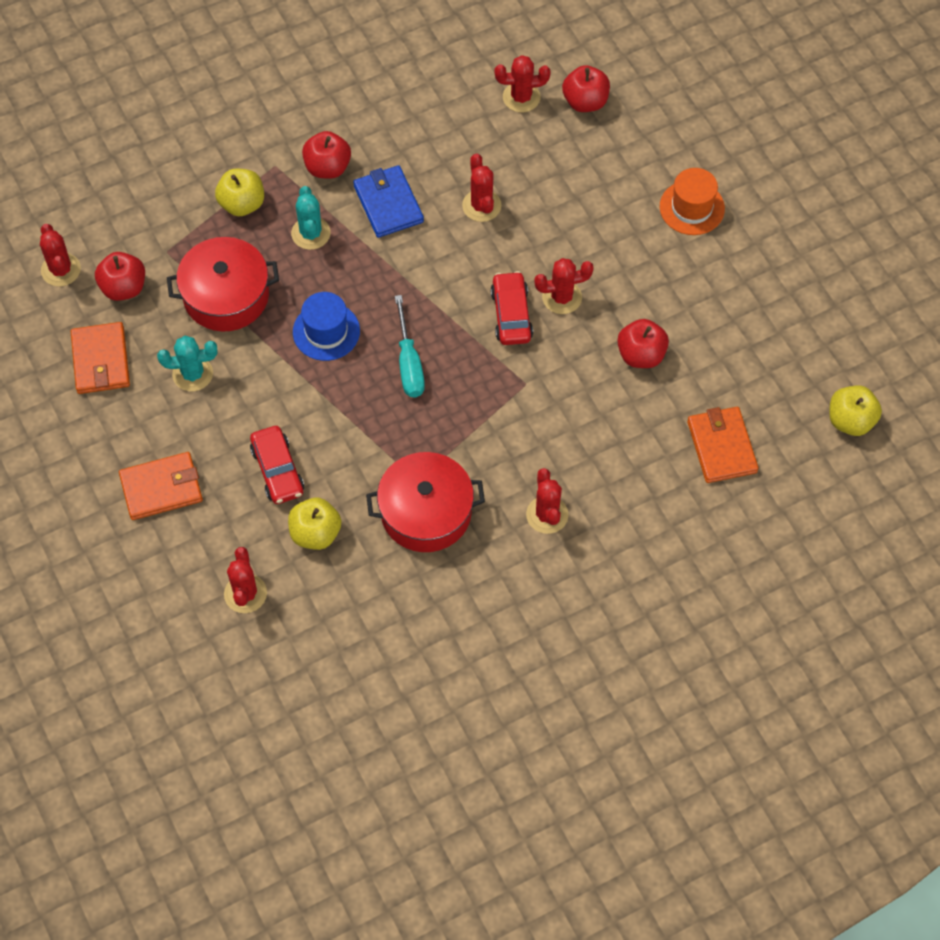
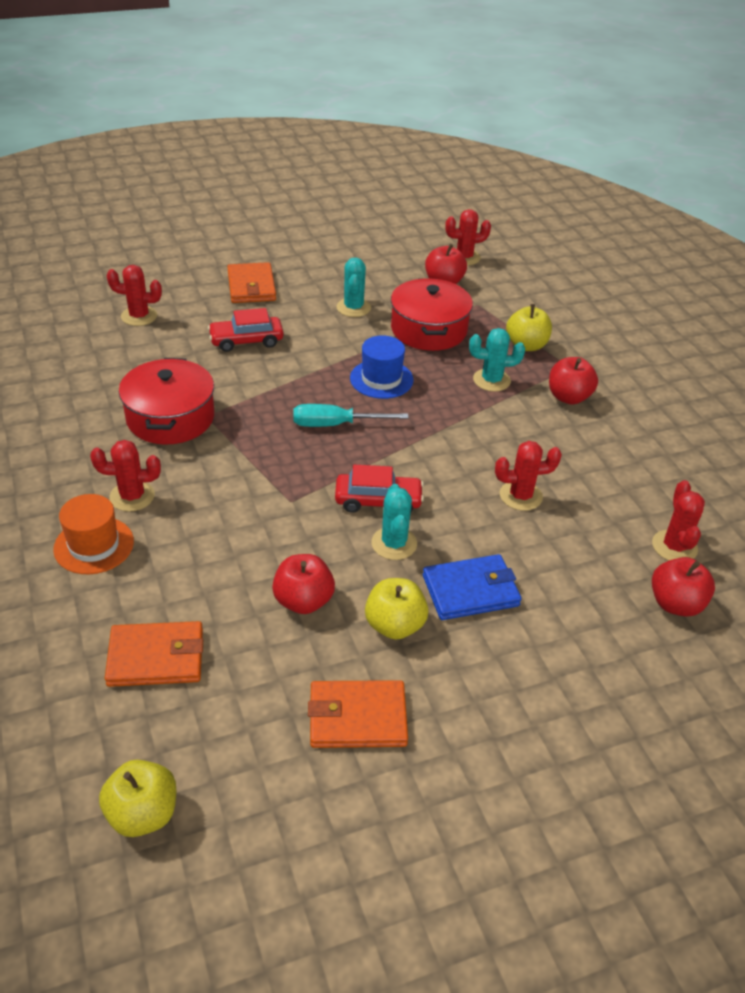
camera: 95 degrees right, 20 degrees down
(100, 360) = (376, 268): orange wallet -> orange wallet (357, 717)
(315, 533) = (177, 354): yellow apple -> yellow apple (394, 625)
(388, 204) = (524, 431): blue wallet -> blue wallet (470, 591)
(562, 297) = (394, 543): red cactus -> turquoise cactus
(692, 208) = (513, 687): orange hat -> orange hat (94, 545)

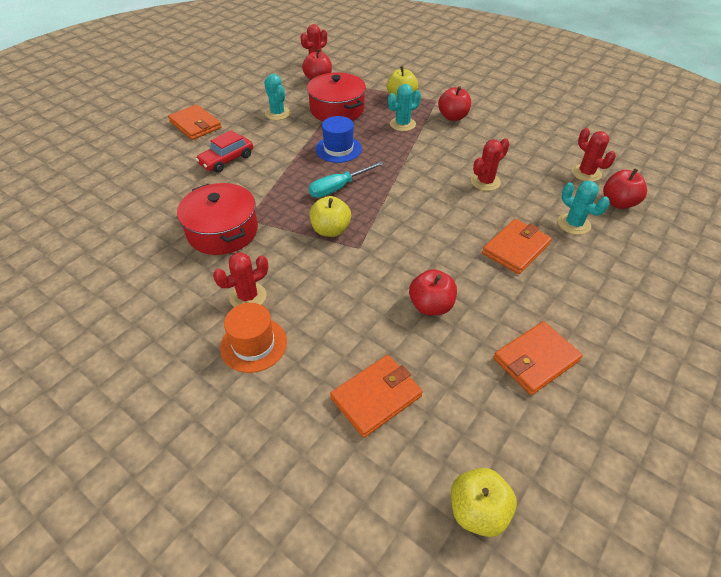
camera: 30 degrees left, 5 degrees up
(139, 316) = (131, 174): red cactus -> none
(378, 501) = (411, 222): red car -> none
(394, 543) = (446, 243): turquoise cactus -> turquoise cactus (573, 224)
(394, 625) = (497, 291): yellow apple -> yellow apple (330, 230)
(470, 591) = (516, 248): blue wallet -> orange wallet

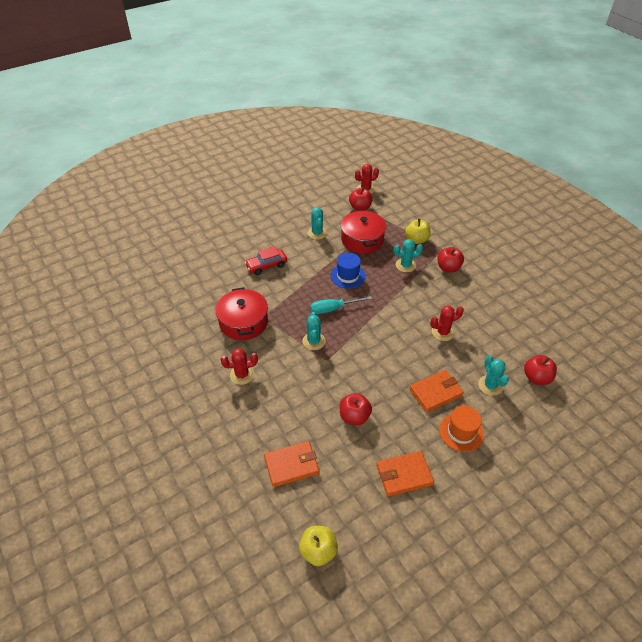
camera: 20 degrees right, 0 degrees up
(195, 125) = (256, 230): orange wallet -> none
(253, 344) = (233, 408): orange hat -> orange hat (461, 432)
(330, 230) = (313, 341): yellow apple -> turquoise cactus
(586, 173) = (526, 346): red cactus -> none

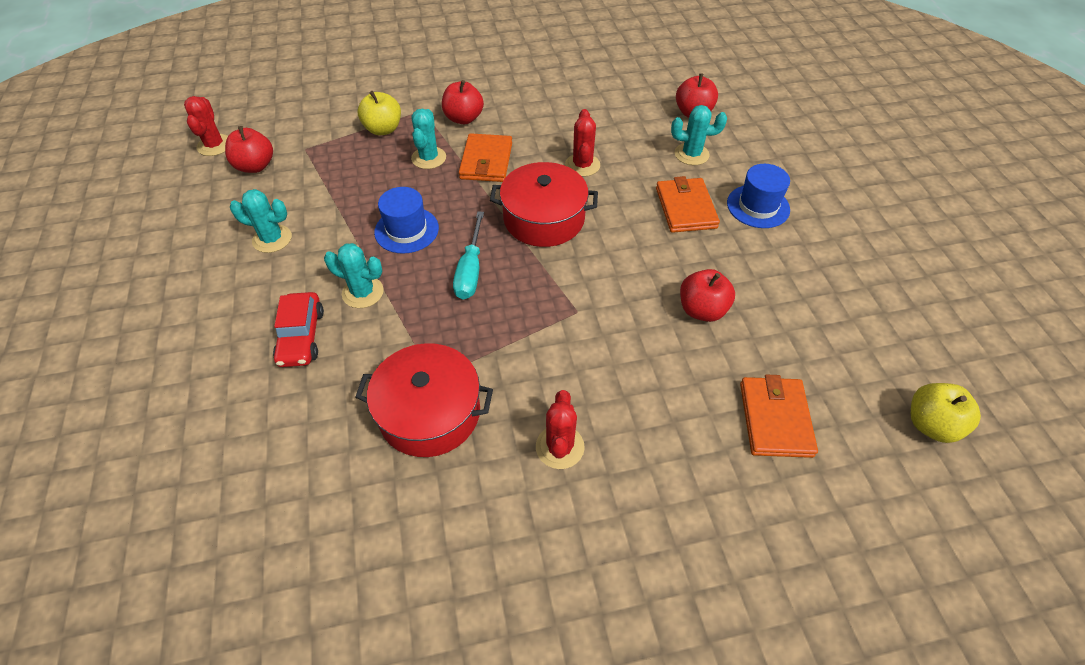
camera: 70 degrees left, 5 degrees up
(313, 341) = (529, 317): turquoise cactus -> turquoise cactus (363, 292)
(362, 240) = (335, 187): red pot -> red pot (544, 219)
(404, 475) = (815, 285): orange wallet -> orange wallet (486, 161)
(461, 432) = (758, 206): orange hat -> blue hat

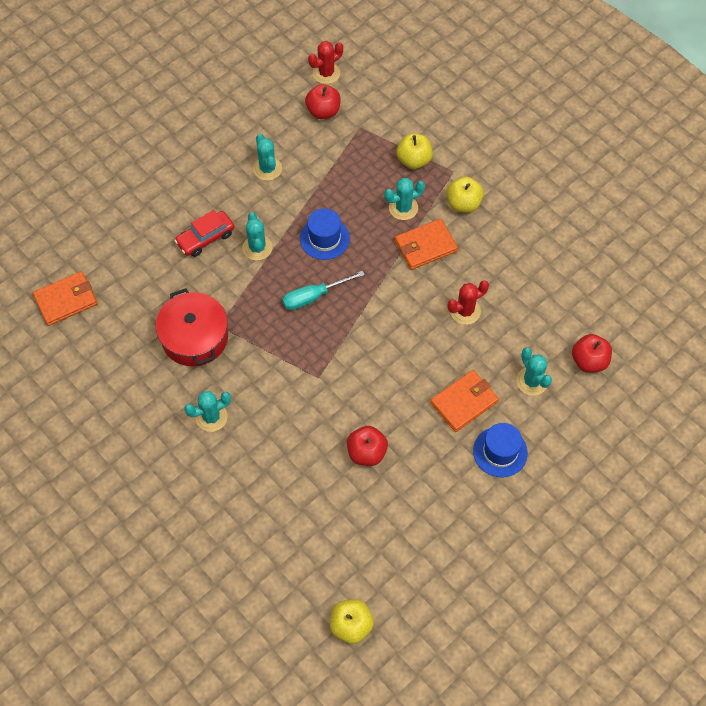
camera: 60 degrees right, 10 degrees up
(463, 118) = (463, 204): red apple -> yellow apple
(544, 219) = (390, 315): red pot -> none
(560, 447) = (211, 417): red cactus -> turquoise cactus
(775, 419) = (301, 529): orange wallet -> orange wallet (66, 300)

